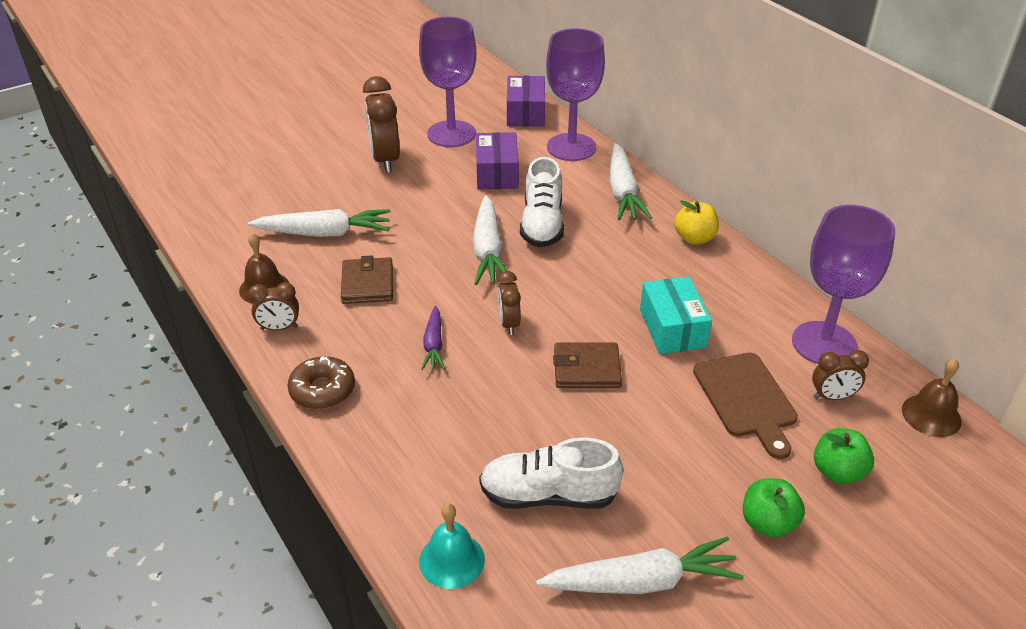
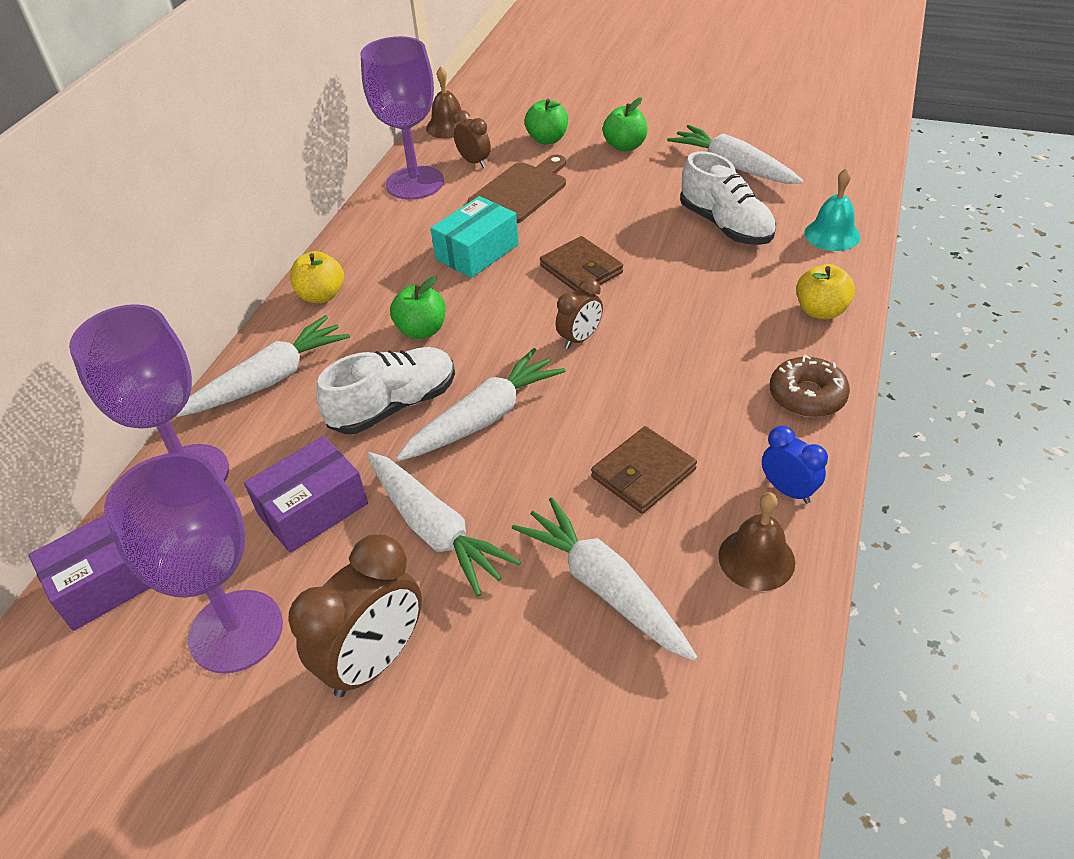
camera: 125 degrees left, 5 degrees up
(279, 328) = (788, 490): brown clock -> blue clock
(379, 465) = (820, 311): none -> yellow apple
(431, 201) = (435, 530): none -> white carrot
(434, 345) = (664, 366): purple carrot -> none
(603, 263) = (421, 330): none -> green apple

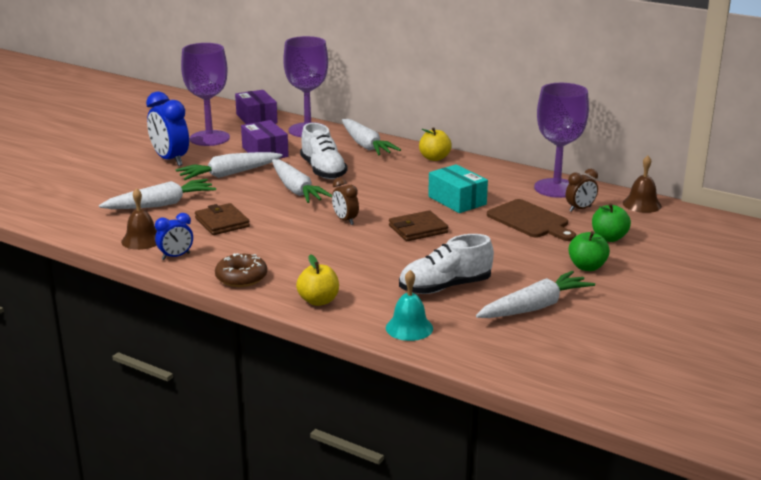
camera: 100 degrees right, 20 degrees down
(374, 660) = (170, 160): brown clock -> blue clock
(421, 330) = (383, 180): green apple -> none

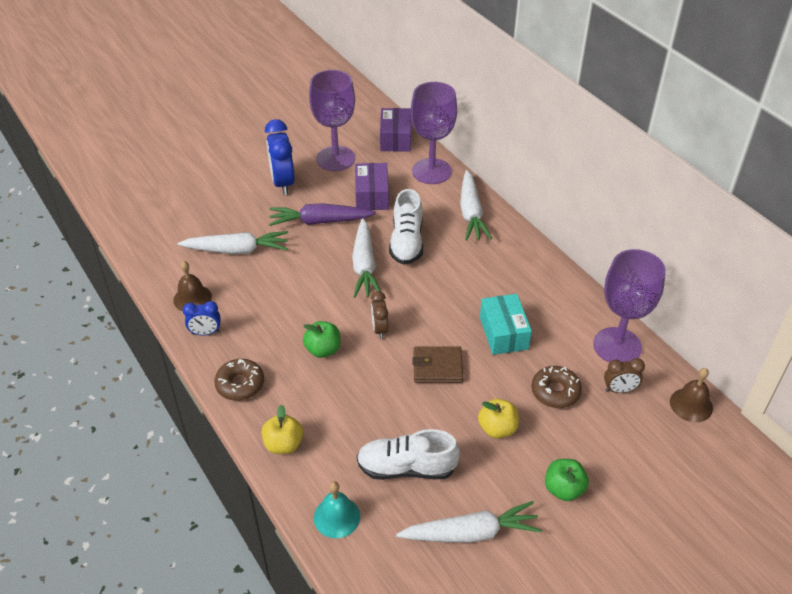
camera: 25 degrees right, 20 degrees up
(222, 222) = (271, 295): brown wallet -> none
(229, 174) = (320, 221): white carrot -> purple carrot
(434, 158) = (525, 255): yellow apple -> yellow apple (497, 429)
(530, 221) = (555, 391): brown cutting board -> brown donut
(609, 238) = (617, 450): green apple -> green apple (323, 350)

